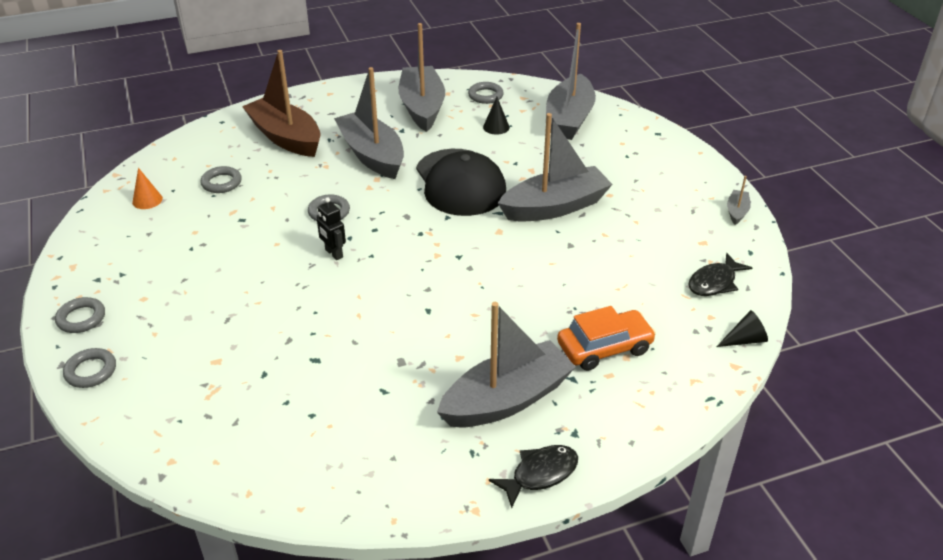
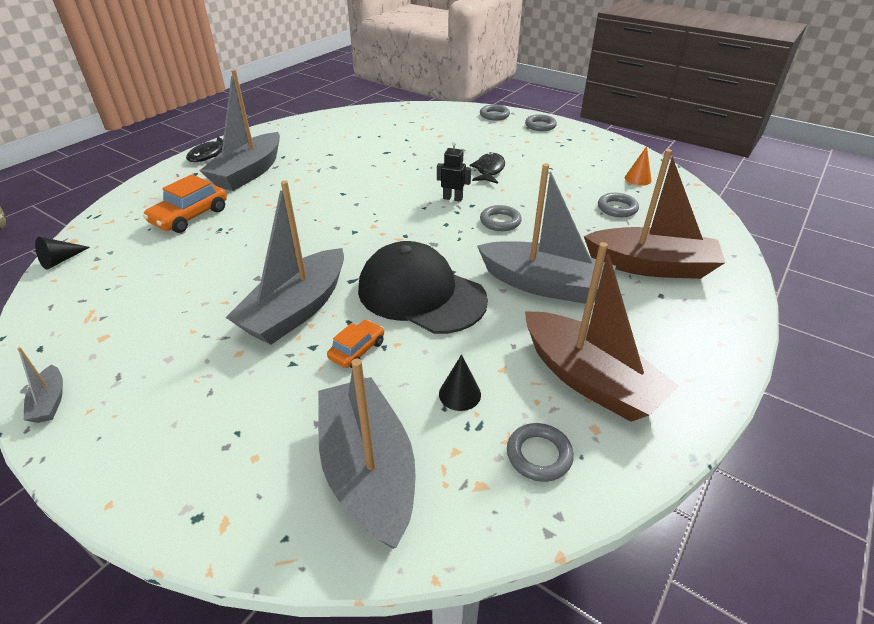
camera: 145 degrees right, 0 degrees up
(422, 107) = (589, 379): grey boat -> brown boat
(533, 167) = (357, 350): none -> orange car
(714, 282) = (89, 298): black fish -> black fish (489, 170)

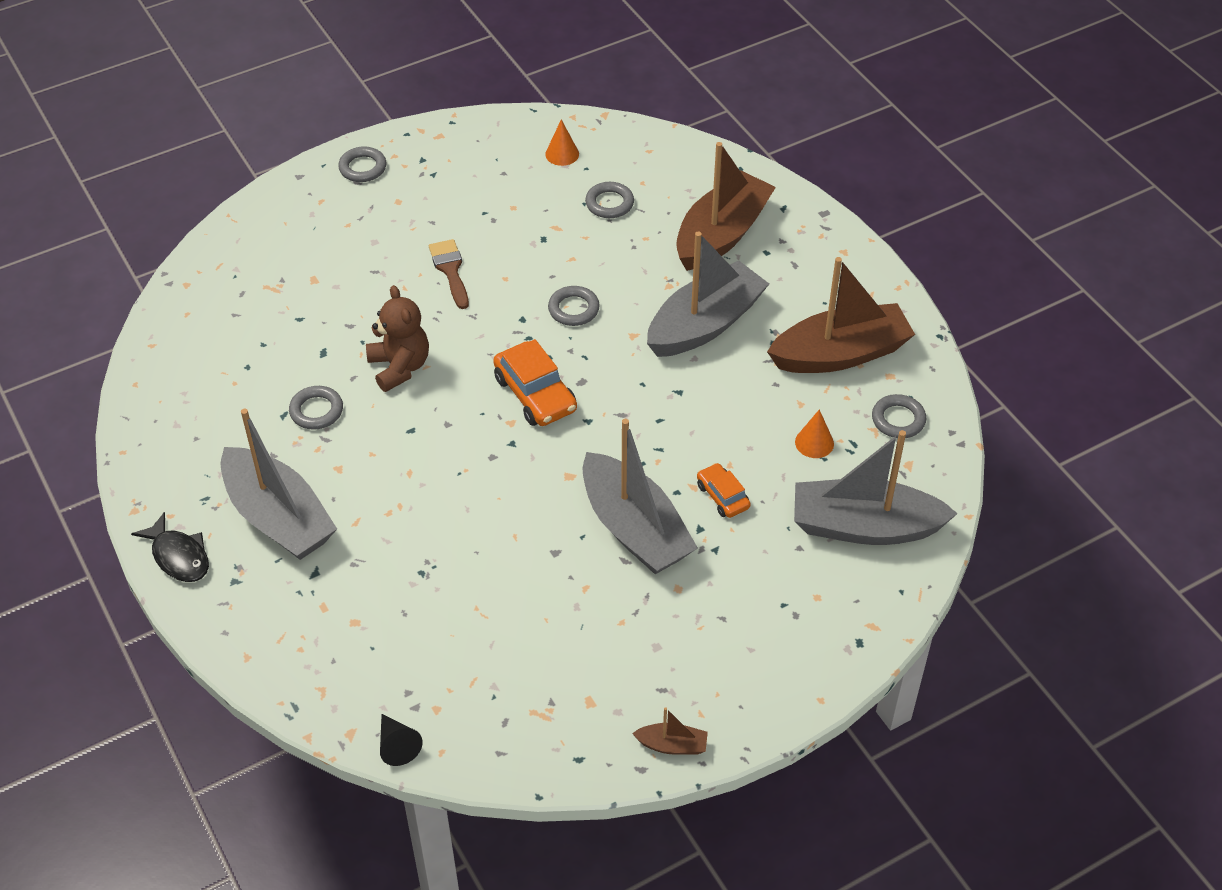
camera: 65 degrees left, 10 degrees up
(50, 401) = (672, 745): grey boat -> brown boat
(190, 216) = (367, 600): orange car -> orange car (535, 394)
(393, 176) = (399, 367): none -> brown teddy bear
(421, 294) = (665, 422): black cap -> none
(453, 198) = (496, 330): black robot -> none
(459, 394) = (814, 443): black cone -> orange cone
(489, 170) = (450, 270): black fish -> brown brush
(494, 115) = (292, 198): grey ring -> grey ring (316, 411)

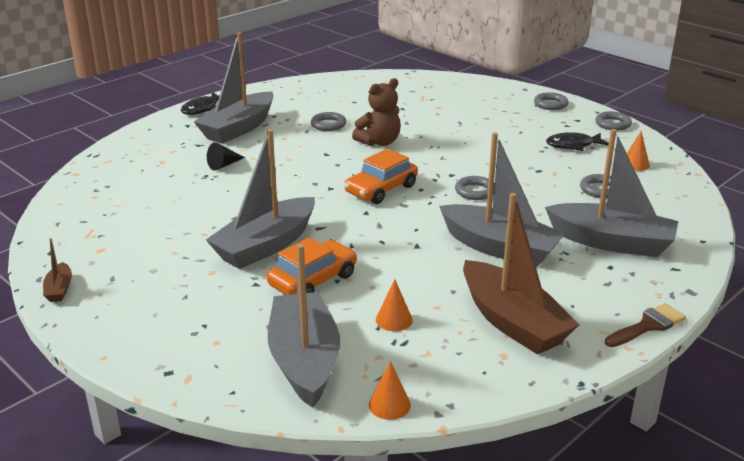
camera: 75 degrees right, 20 degrees down
(397, 745) = (65, 189): black cone -> black cone (224, 165)
(450, 270) = (479, 144): brown brush -> brown brush (647, 325)
(492, 188) = (573, 145): none -> black fish
(722, 234) = (611, 242): brown boat -> grey boat
(722, 496) = (313, 280): orange car -> orange car, size x1.69
(898, 420) = (448, 367): grey ring -> grey ring (613, 124)
(943, 474) = (389, 405): none -> orange cone

